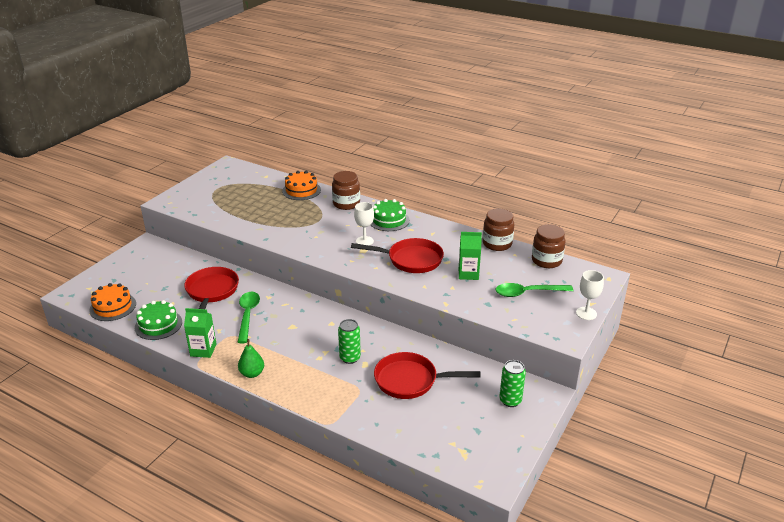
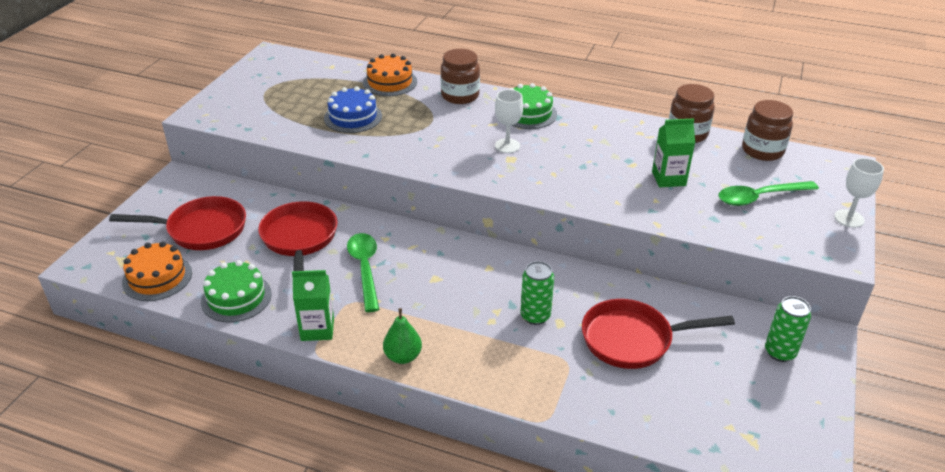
camera: 10 degrees left, 5 degrees up
(267, 212) = (353, 117): none -> blue cake
(411, 260) = (582, 166): red pan -> red pan (202, 229)

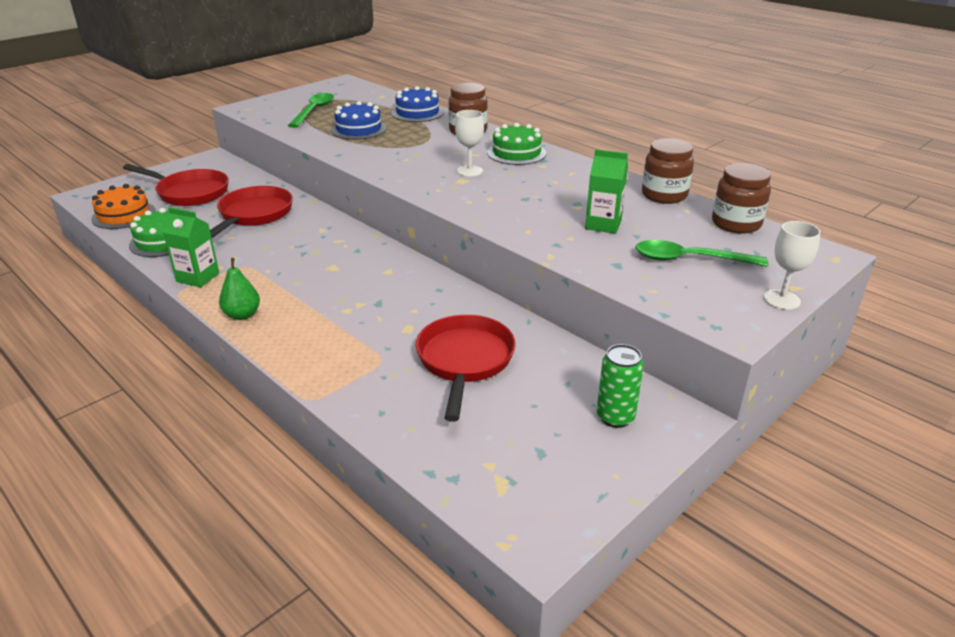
camera: 25 degrees right, 5 degrees down
(365, 269) = (282, 246): green spoon -> green spoon (314, 111)
(390, 82) = (417, 113): orange cake -> blue cake
(535, 316) = (390, 317): green can -> none
(632, 339) = (464, 361): red pan -> red pan turned 75 degrees clockwise

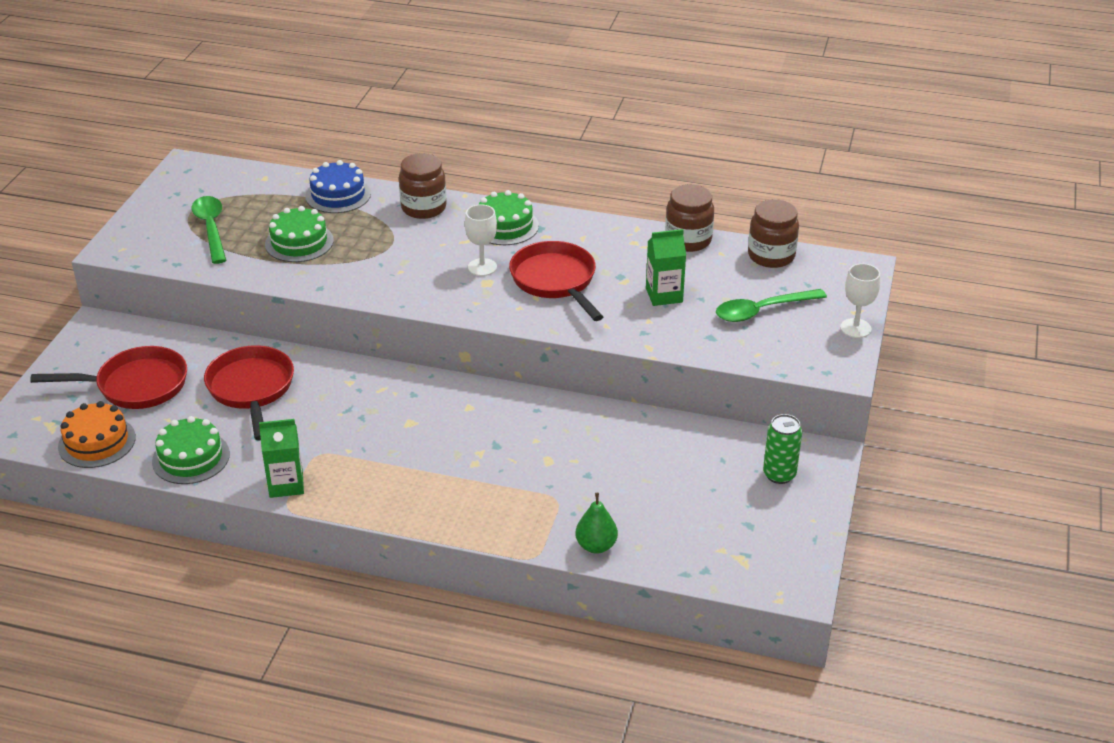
camera: 30 degrees left, 5 degrees up
(242, 315) = (382, 506): green pear -> green pear (596, 546)
(358, 129) = (299, 242): blue cake -> green cake
(464, 361) = (625, 472): red pan -> red pan (555, 281)

